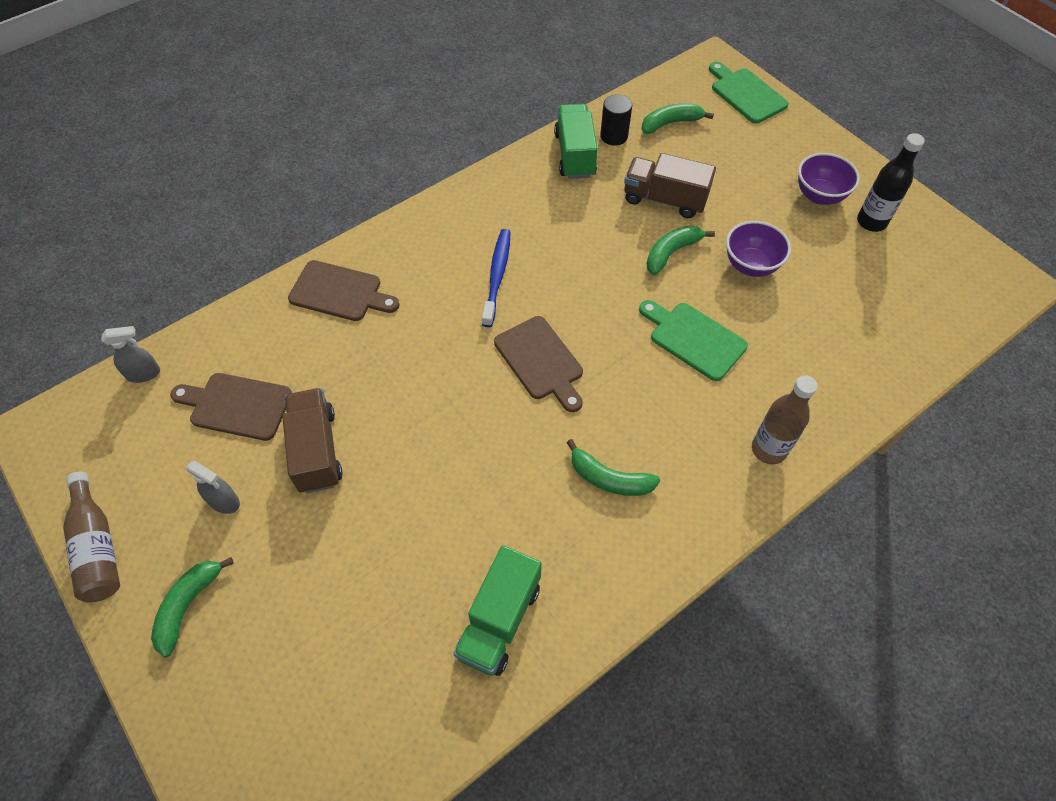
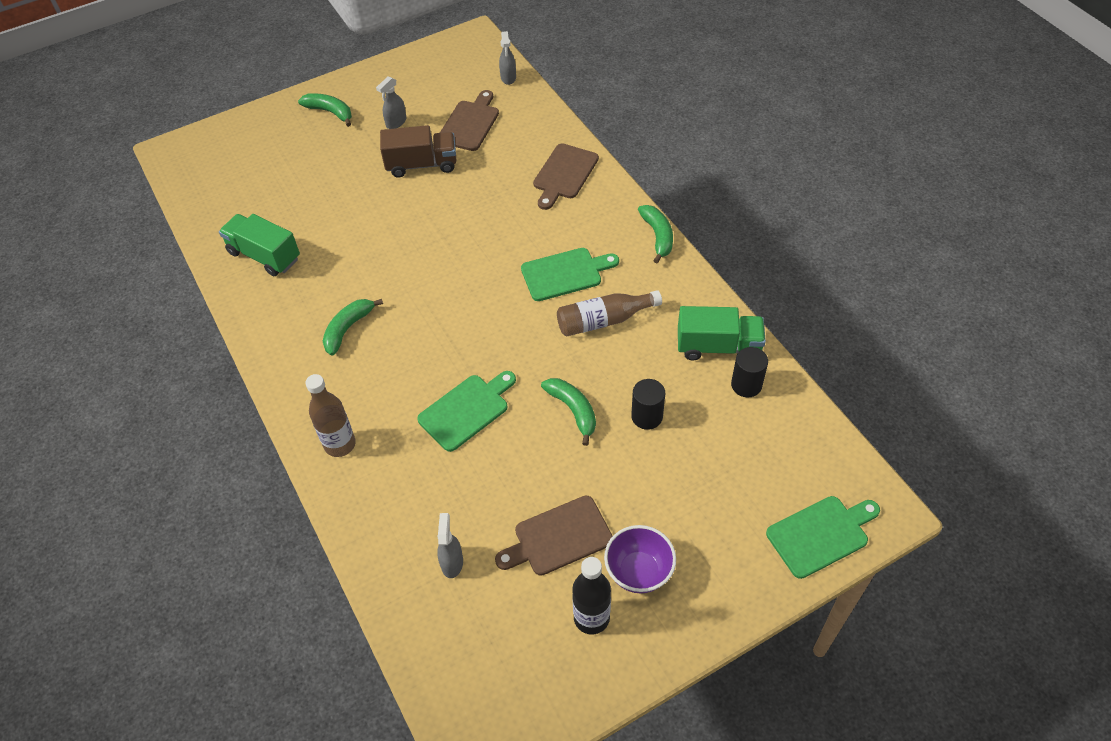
camera: 100 degrees right, 5 degrees down
(98, 547) = (382, 72): brown bottle -> brown bottle (604, 321)
(497, 276) = (565, 274): blue toothbrush -> green cutting board
(540, 361) = (468, 296): brown cutting board -> brown cutting board (558, 537)
(664, 199) = (647, 416): brown truck -> black cylinder
(671, 123) = (766, 442): green banana -> green banana (658, 236)
(750, 265) = (546, 477): purple bowl -> none
(862, 325) = (452, 562): none -> grey spray bottle

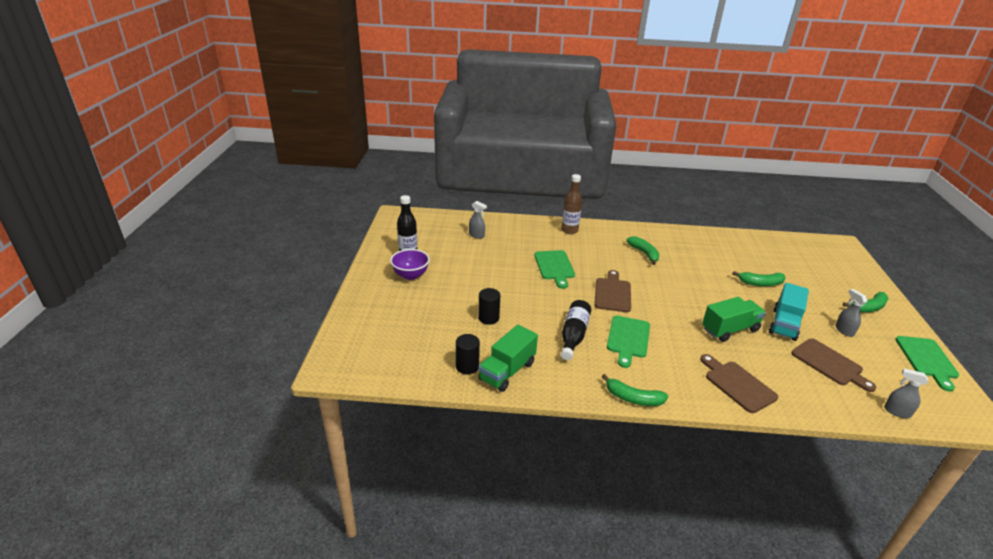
camera: 120 degrees right, 20 degrees down
(264, 255) = (723, 247): green truck -> green truck (730, 329)
(422, 165) = (784, 324): brown truck -> turquoise truck
(558, 537) = (454, 263): brown cutting board -> brown cutting board (612, 293)
(573, 410) = (519, 296): green banana -> green banana (760, 283)
(604, 321) = (573, 336): brown bottle -> black bottle
(821, 534) = (350, 337): green cutting board -> green cutting board (927, 359)

